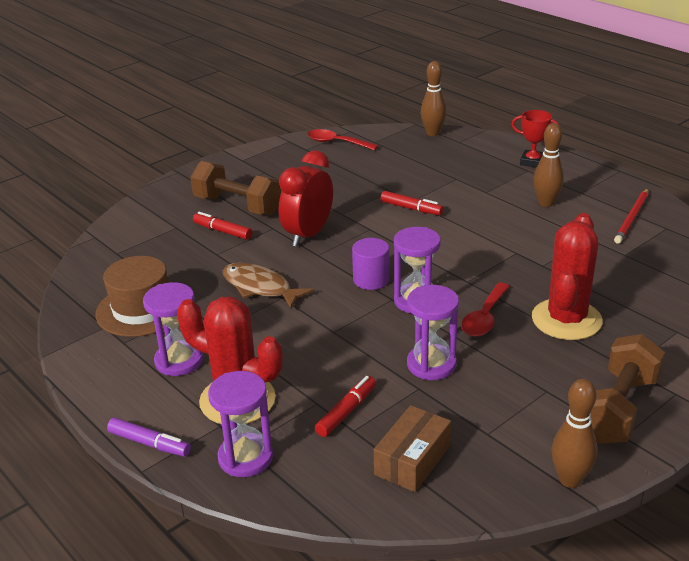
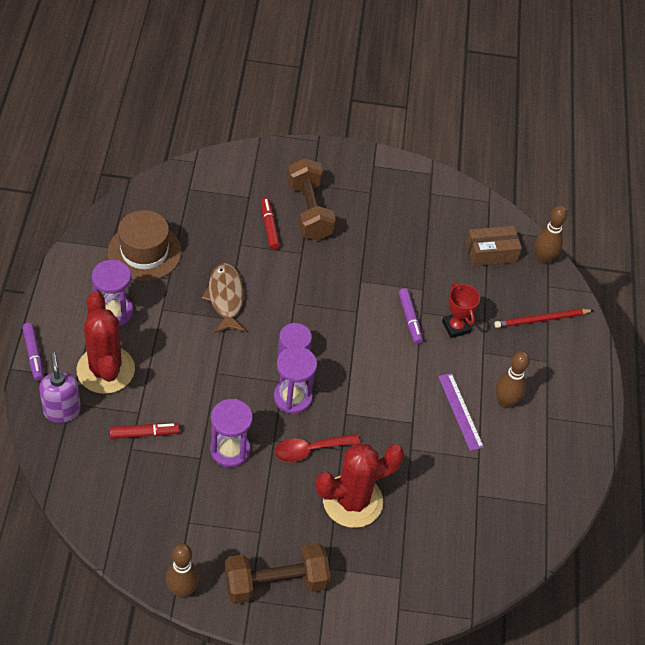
camera: 40 degrees right, 20 degrees up
(245, 457) = (62, 410): purple hourglass -> purple soap dispenser
(308, 235) = (313, 280): red clock -> none
(336, 143) = (460, 206): red spoon -> none
(411, 208) = (410, 319): red marker -> purple marker
(412, 460) = (130, 496): brown box -> brown box (491, 252)
(531, 226) = (460, 411): none -> purple ruler
(532, 162) = (565, 356): red trophy -> red trophy (456, 327)
(632, 218) = (539, 473): red pencil -> red pencil (541, 320)

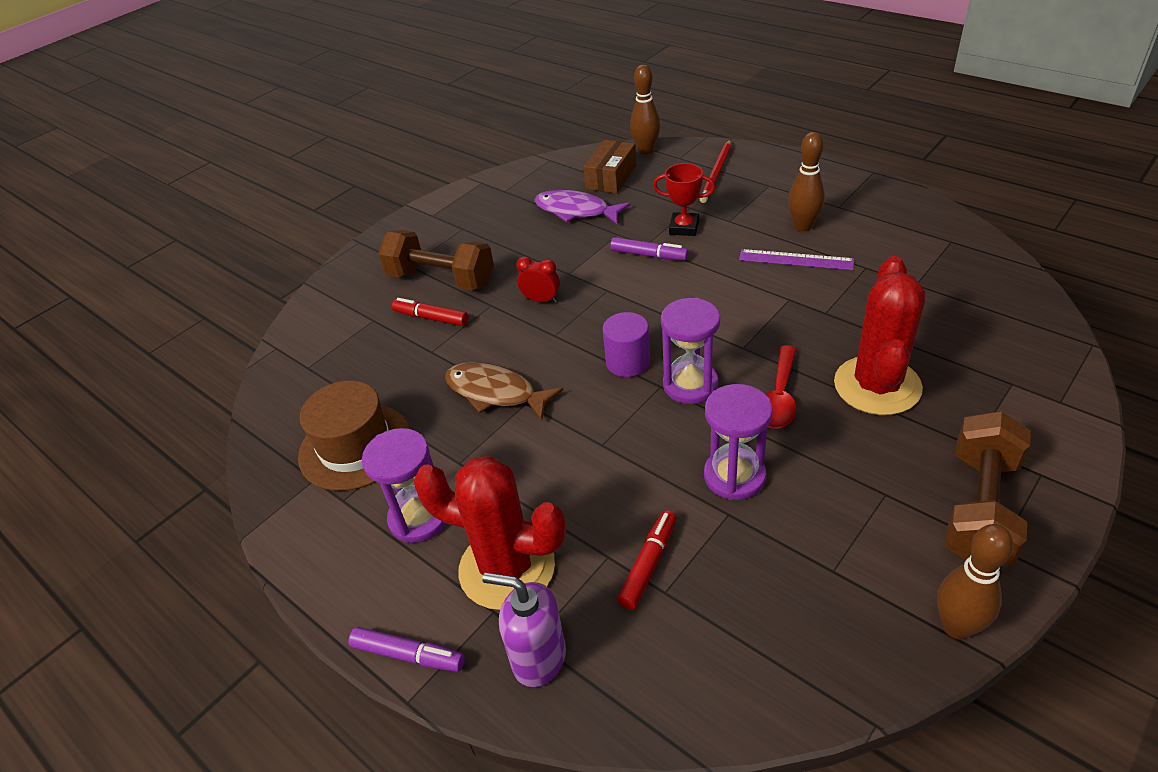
camera: 45 degrees left, 10 degrees down
(323, 279) = (541, 300): none -> red clock
(434, 250) = (576, 211): none -> purple fish

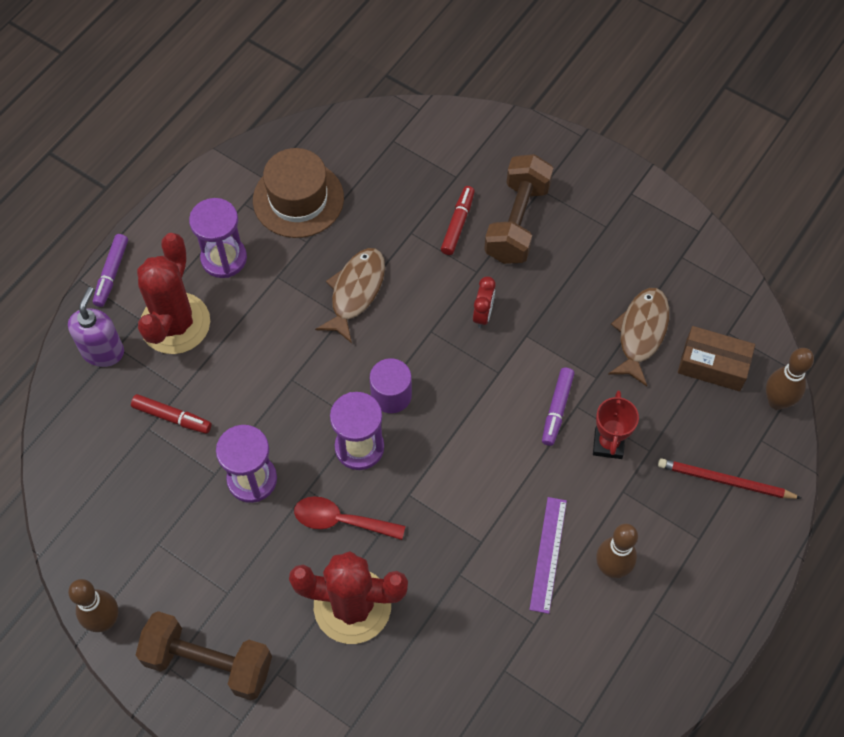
camera: 80 degrees right, 20 degrees up
(576, 211) = (641, 333): purple fish -> brown fish

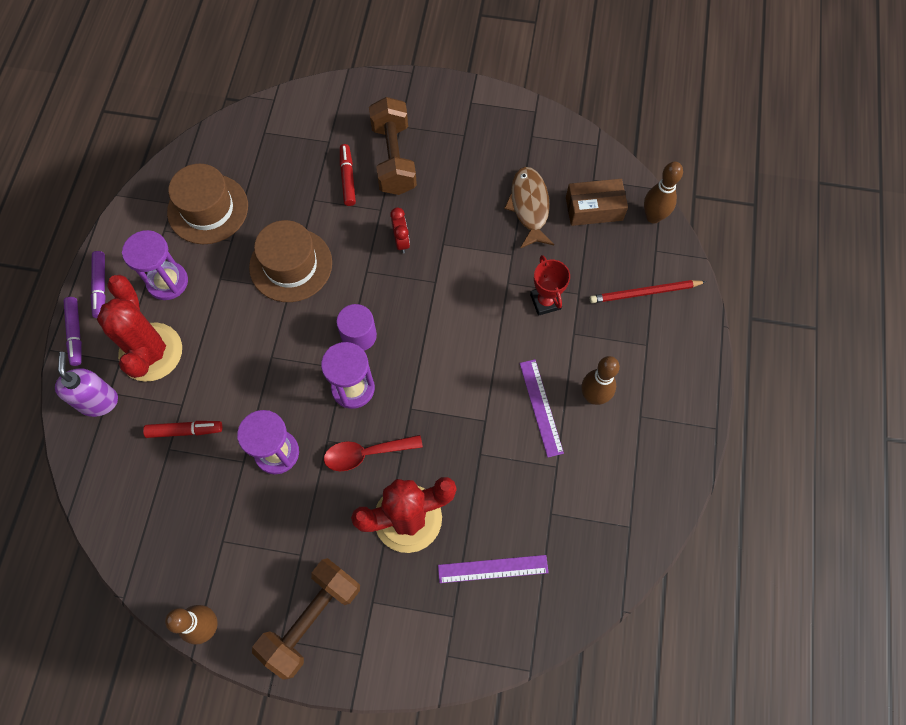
camera: 25 degrees left, 5 degrees up
(208, 662) = (311, 619): brown dumbbell -> brown dumbbell turned 45 degrees counterclockwise
(355, 292) = (291, 265): brown fish -> brown hat
(415, 698) = (493, 569): none -> purple ruler
(557, 409) = (494, 291): purple marker -> purple marker (101, 287)

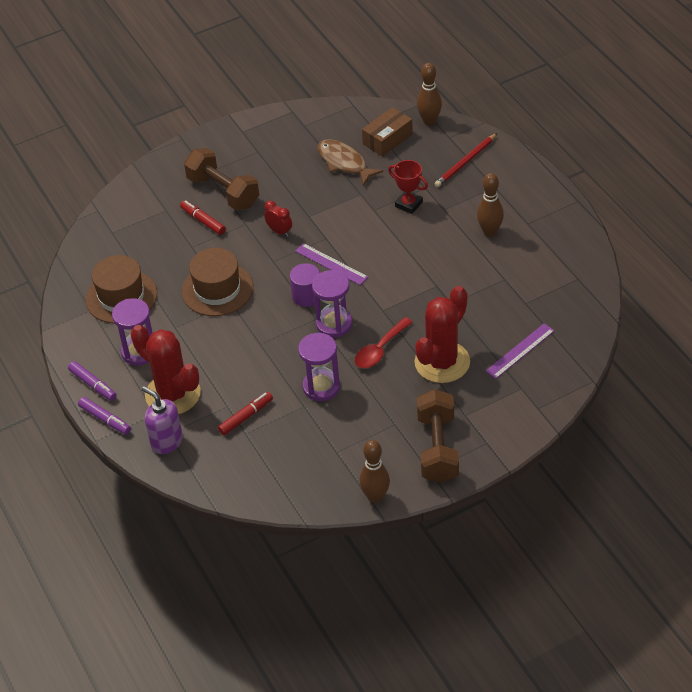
camera: 35 degrees left, 20 degrees down
(541, 407) = (464, 257): purple ruler -> purple ruler (331, 264)

